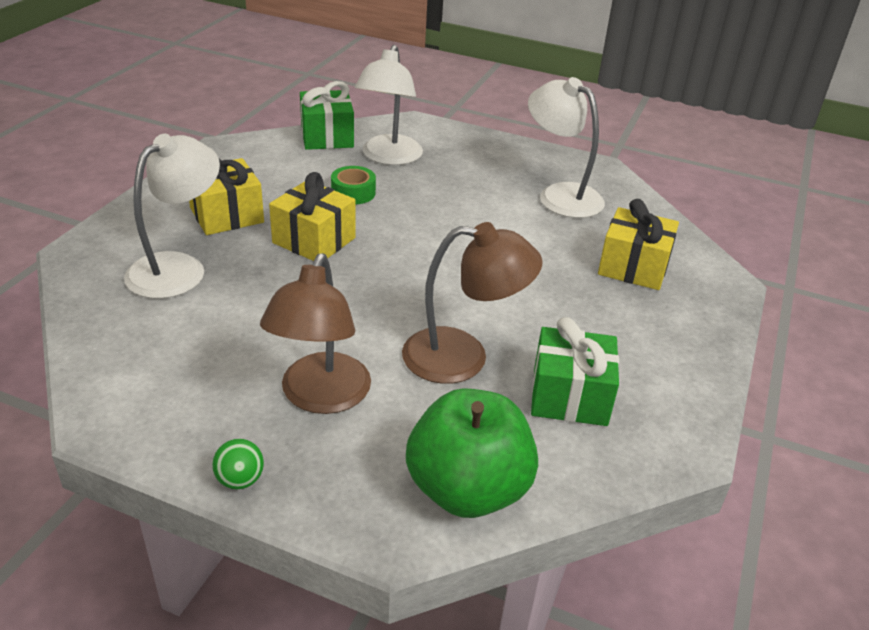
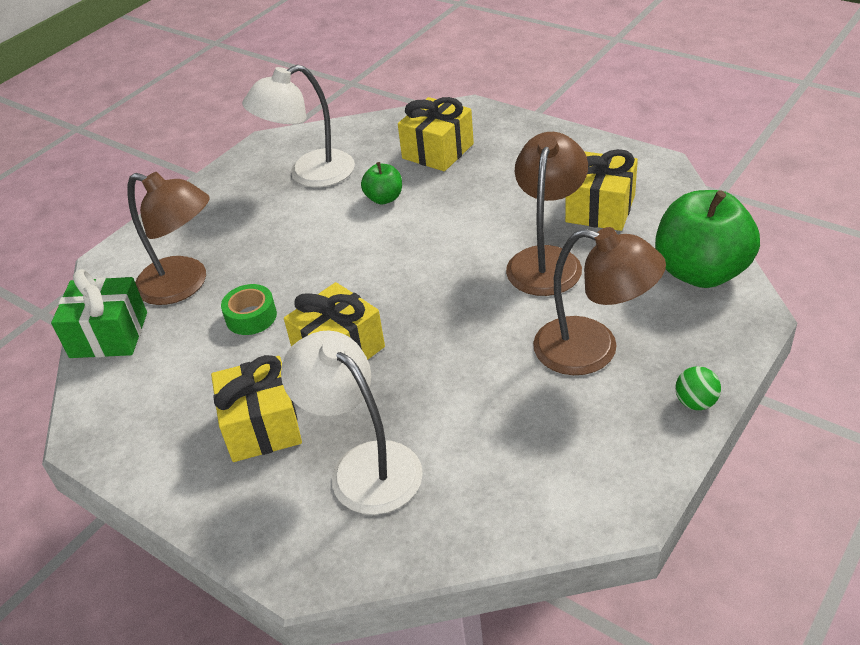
camera: 70 degrees left, 5 degrees up
(389, 157) = (184, 285): white lamp -> brown lamp
(537, 241) = (384, 198): none -> green apple
(569, 396) = (600, 209): green gift -> yellow gift

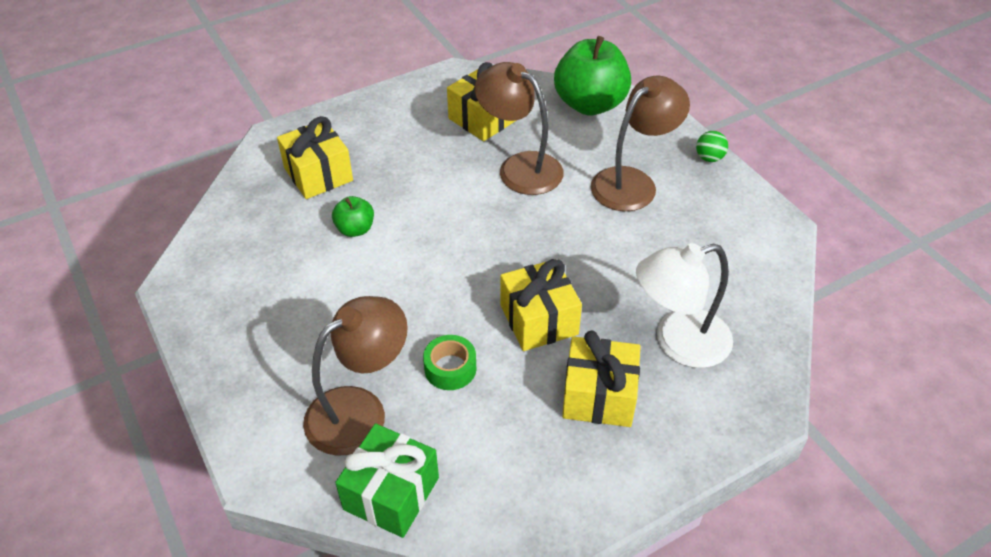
camera: 70 degrees left, 5 degrees up
(309, 174) = (265, 268): white lamp -> none

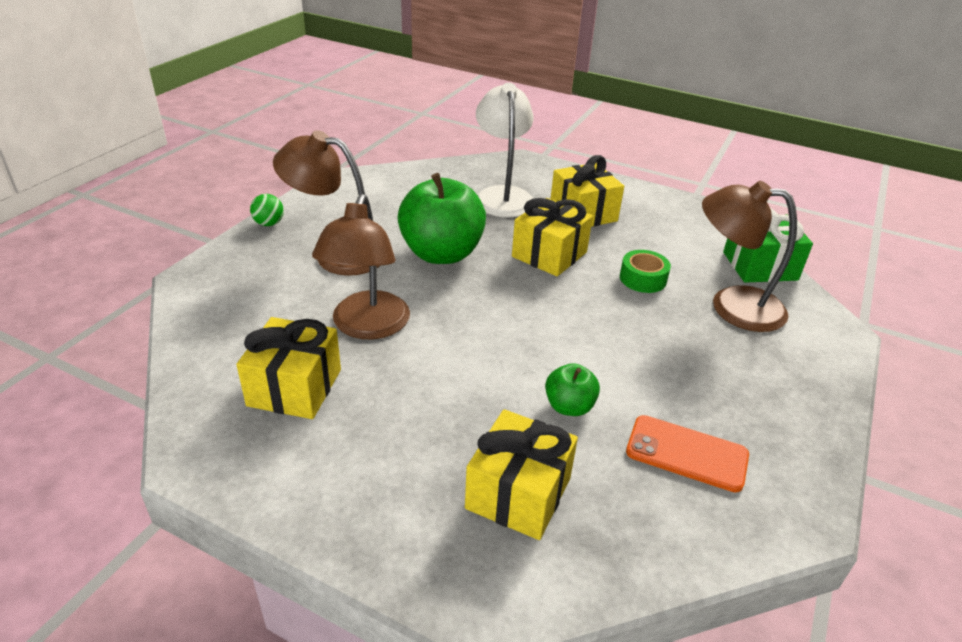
camera: 125 degrees left, 10 degrees down
(266, 263) = (686, 453): none -> orange phone
(590, 104) = (213, 314): green apple -> green apple (441, 253)
(678, 343) = (502, 196): white lamp -> white lamp turned 135 degrees counterclockwise

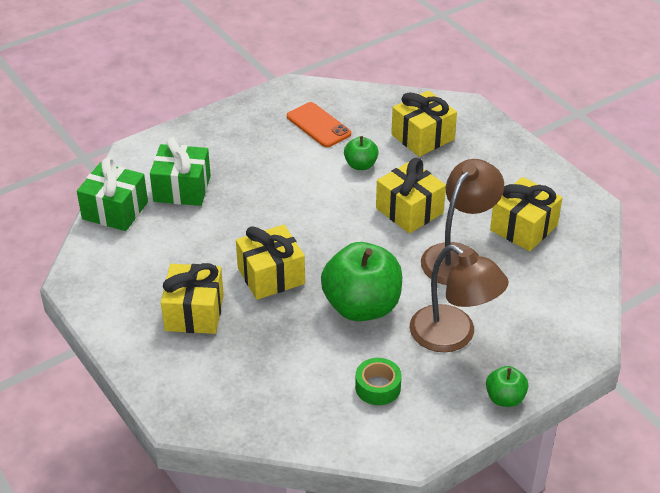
camera: 150 degrees left, 5 degrees up
(269, 224) = (505, 398): green ball -> green apple
(458, 363) = (409, 210): none -> yellow gift
(502, 196) = (250, 363): white lamp -> none
(643, 279) = (220, 229): green tape -> green tape (378, 387)
(732, 306) = (182, 189): brown lamp -> green gift

